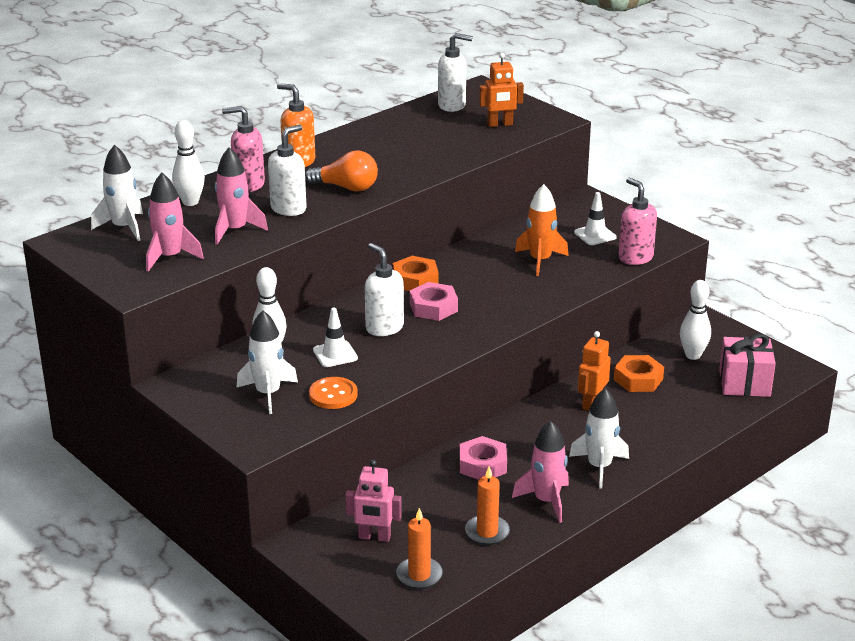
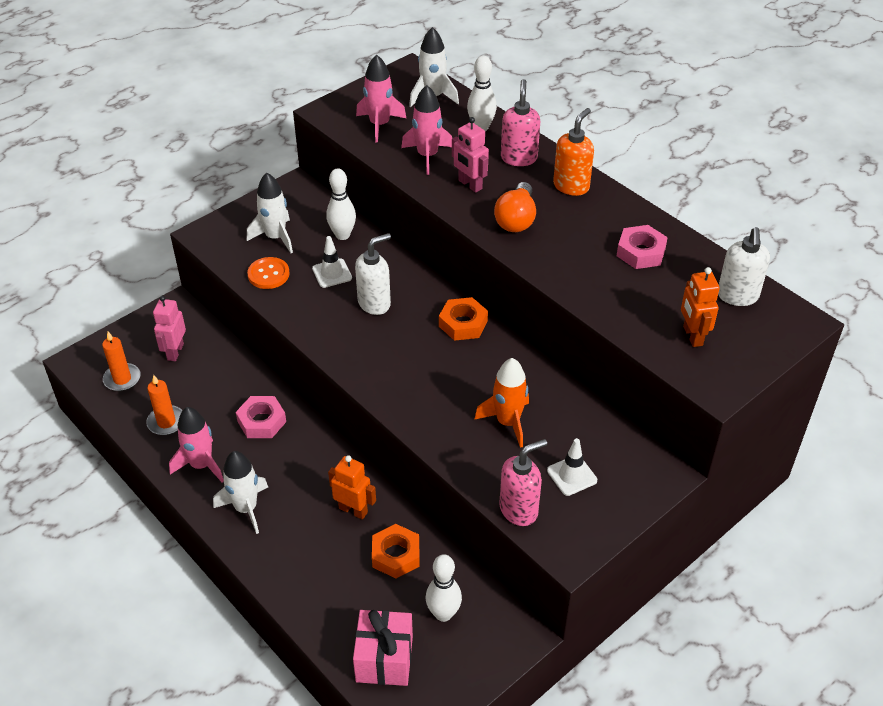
camera: 90 degrees right, 15 degrees up
(289, 209) = (470, 185): white soap dispenser -> pink robot
(433, 307) = (410, 337): pink nut -> pink nut (640, 252)

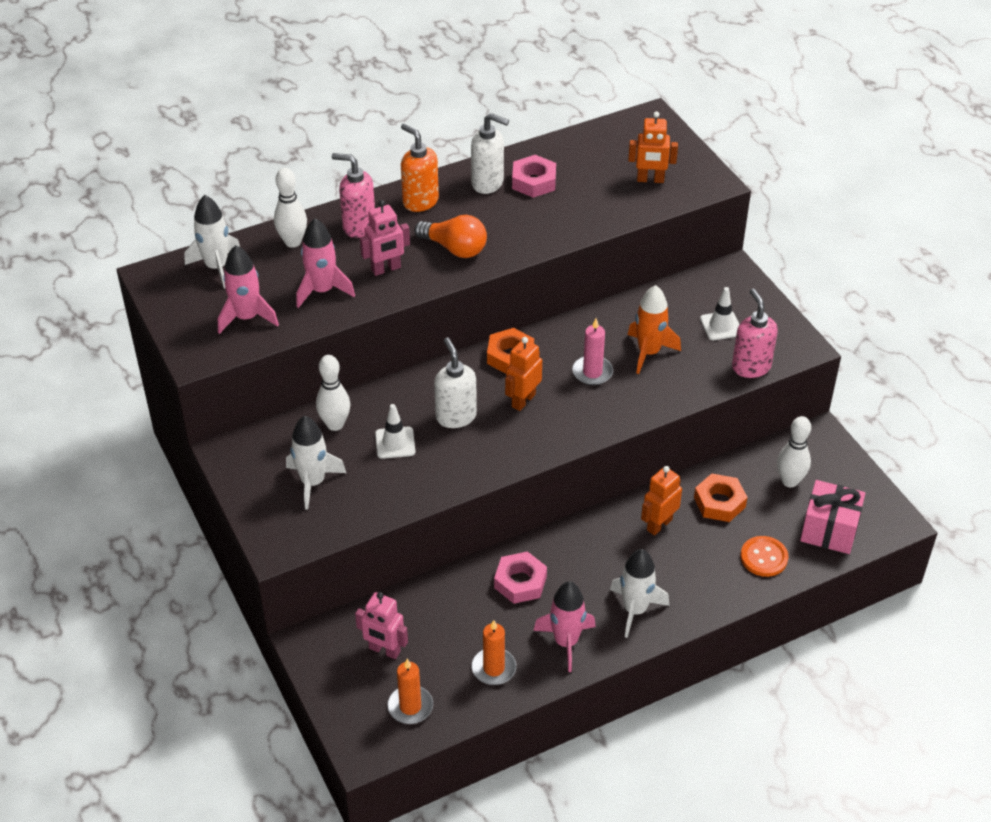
camera: 75 degrees left, 0 degrees up
(268, 274) = (374, 496): orange button -> orange button (764, 557)
(409, 343) = (523, 400): none -> orange robot
(463, 384) = (592, 372): none -> pink candle
(737, 296) = (610, 142): white soap dispenser -> white soap dispenser (488, 183)

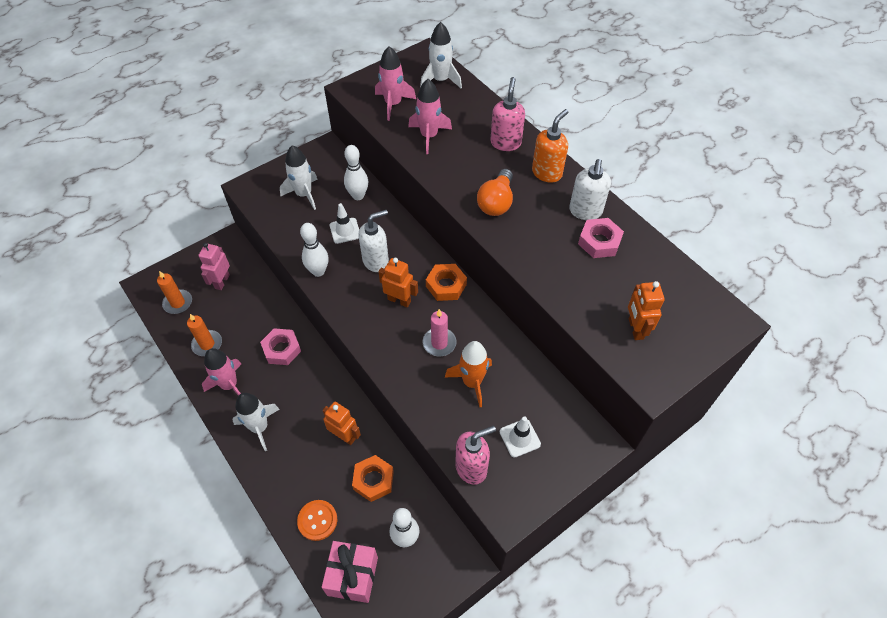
camera: 80 degrees right, 10 degrees up
(293, 242) = (477, 111): white bowling pin -> white bowling pin (318, 271)
(386, 269) = (461, 166): pink robot -> none

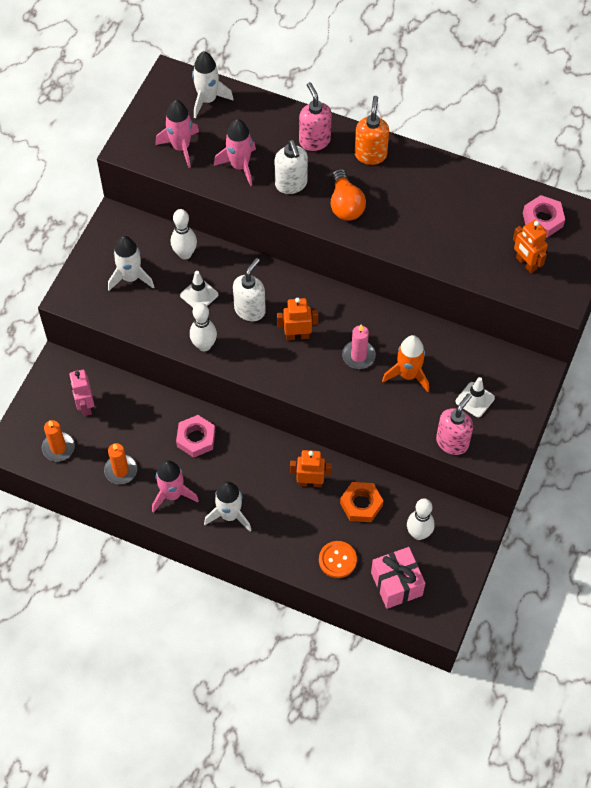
camera: 30 degrees left, 5 degrees up
(446, 285) = (329, 301): orange nut -> none
(585, 211) = (426, 177): white soap dispenser -> white soap dispenser (291, 184)
(599, 242) = (454, 200): pink nut -> pink nut (542, 220)

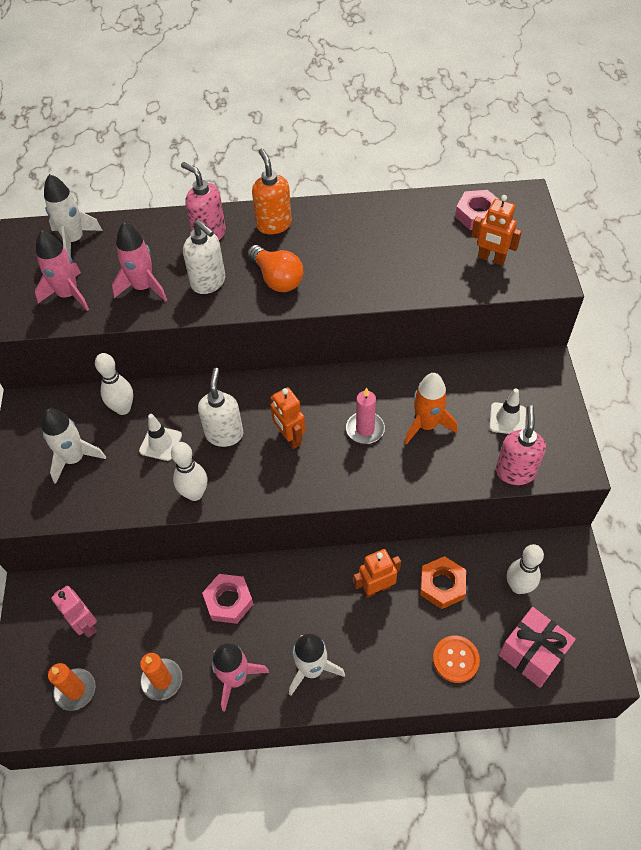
camera: 25 degrees left, 5 degrees down
(297, 335) = (289, 437): orange robot -> orange robot turned 90 degrees counterclockwise

